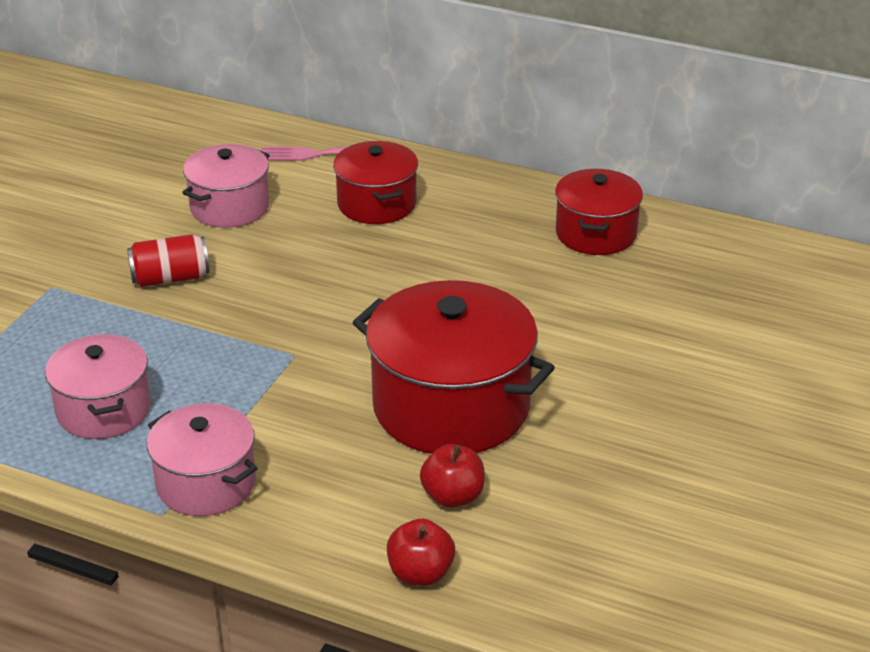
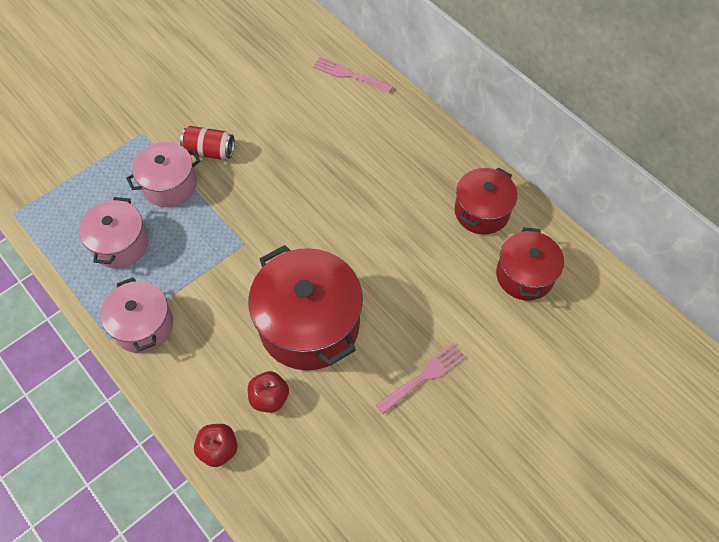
camera: 25 degrees right, 25 degrees up
(229, 207) = (274, 103): pink pot -> pink pot (169, 185)
(376, 204) = (361, 132): red pot -> red pot (524, 275)
(647, 407) = (424, 376): none -> pink fork

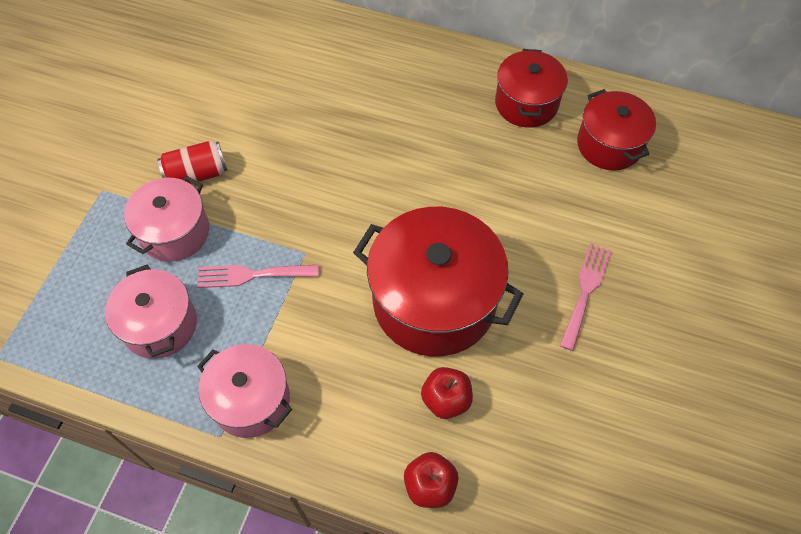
camera: 30 degrees left, 0 degrees up
(348, 74) = (297, 29): pink fork -> pink fork (251, 275)

